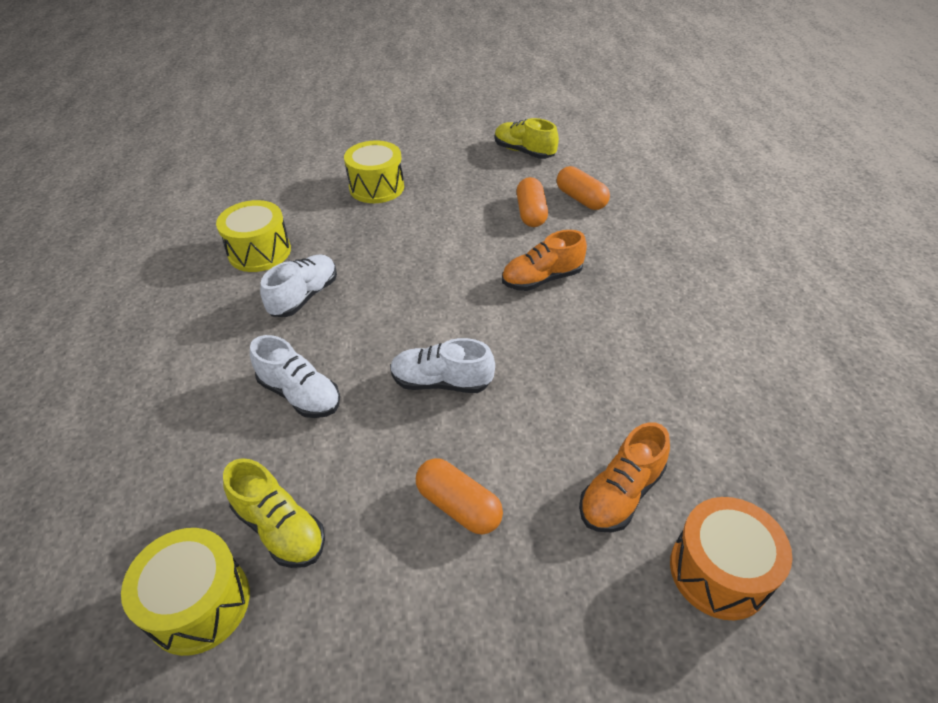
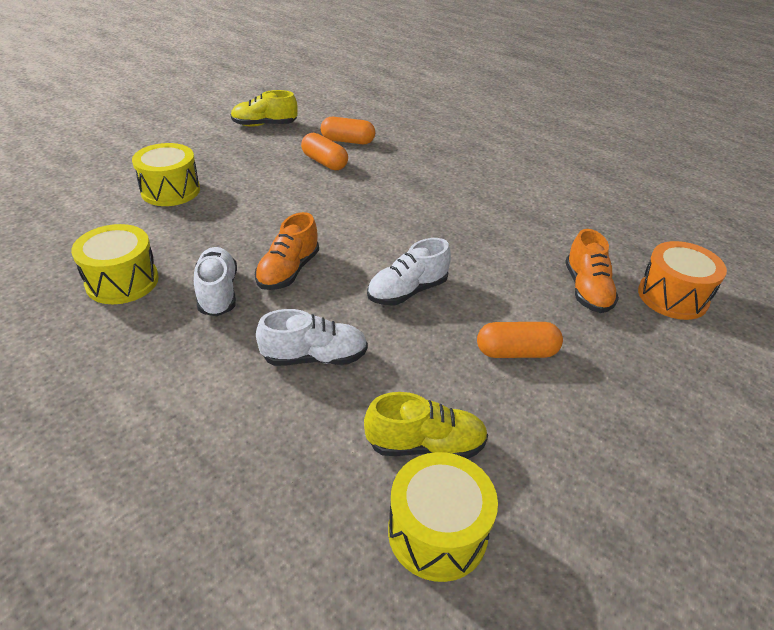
camera: 45 degrees left, 5 degrees down
(542, 279) = (387, 199): orange shoe -> orange shoe (288, 271)

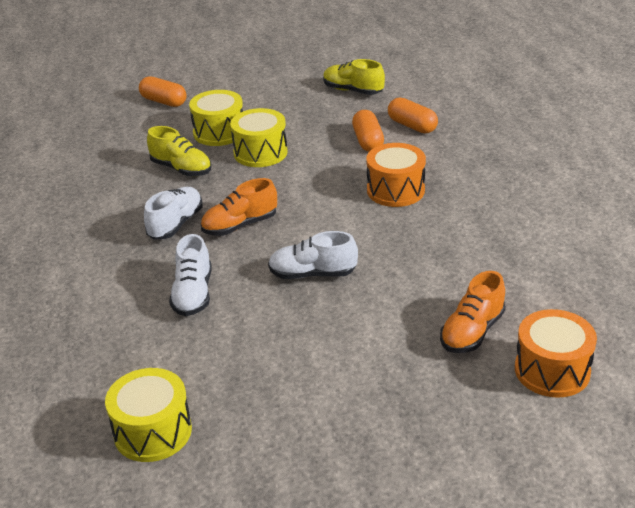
camera: 40 degrees right, 5 degrees down
(122, 281) = (123, 194): yellow drum -> yellow drum (260, 152)
(314, 357) = (193, 294): white shoe -> white shoe turned 60 degrees clockwise
(394, 195) = (395, 190): none -> orange drum
(425, 445) = (203, 381): yellow shoe -> yellow shoe (181, 169)
(516, 352) = (344, 352): orange capsule -> orange capsule (164, 101)

